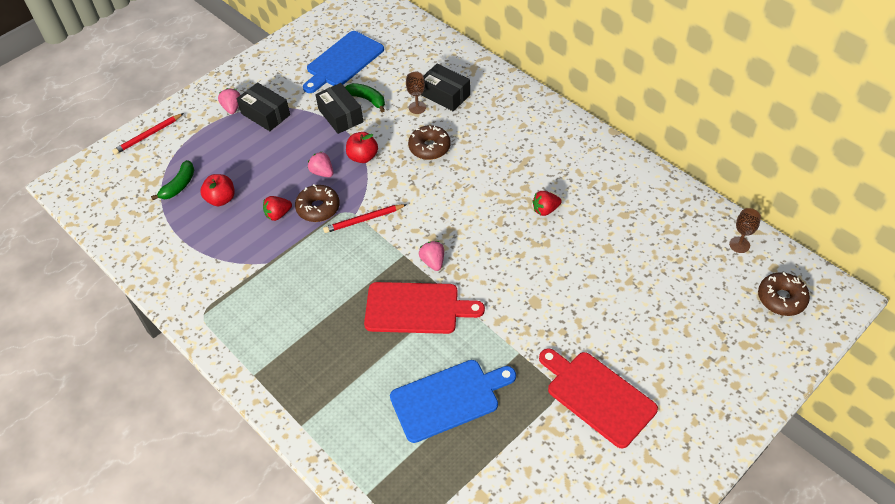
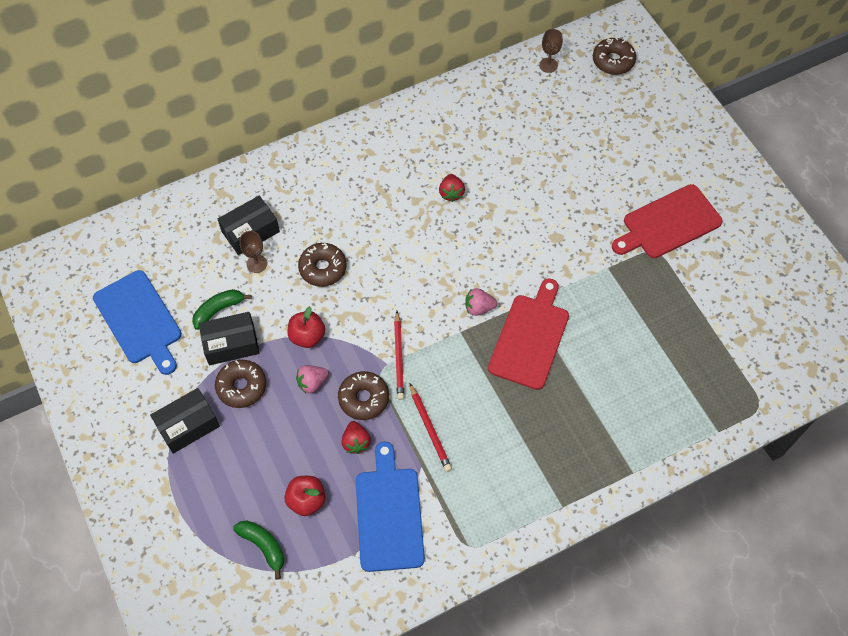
camera: 75 degrees left, 10 degrees up
(148, 135) = (157, 574): red pencil -> red pencil (430, 429)
(232, 108) = (157, 462): pink strawberry -> none
(306, 133) = (241, 387): none -> brown donut
(448, 399) = (639, 338): blue cutting board -> blue cutting board (389, 514)

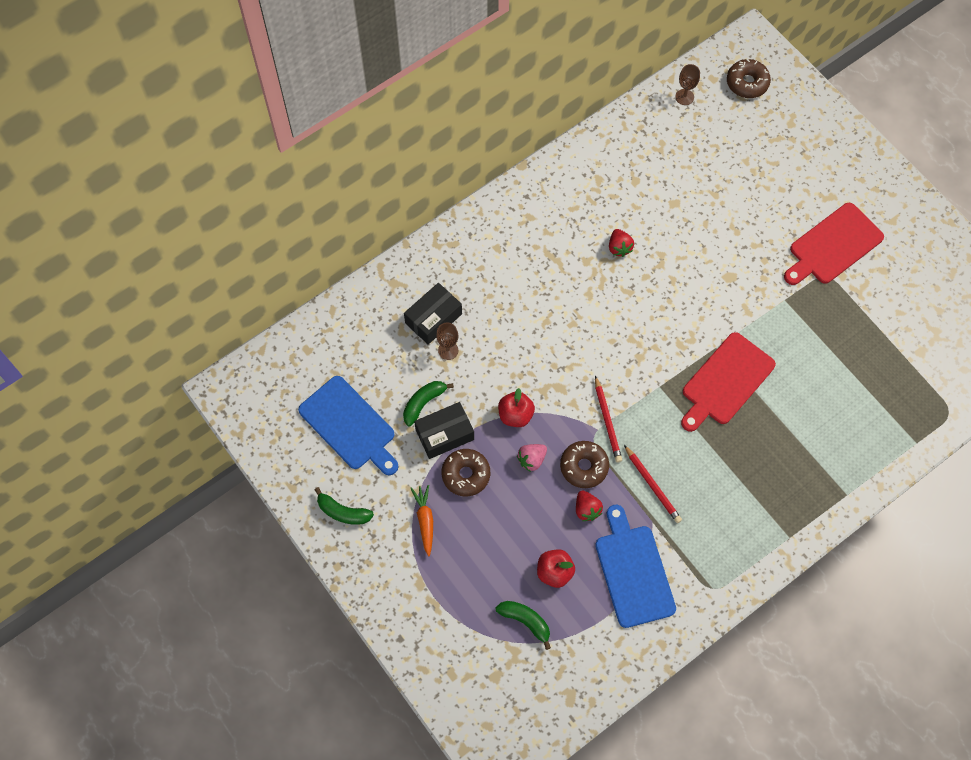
camera: 10 degrees left, 5 degrees up
(108, 403) = (343, 512): none -> green banana
(188, 425) = (425, 520): black box -> orange carrot
(323, 268) = (513, 345): brown donut -> none
(478, 308) = (671, 360): pink strawberry -> none
(530, 338) = (726, 381): red cutting board -> red cutting board turned 150 degrees counterclockwise

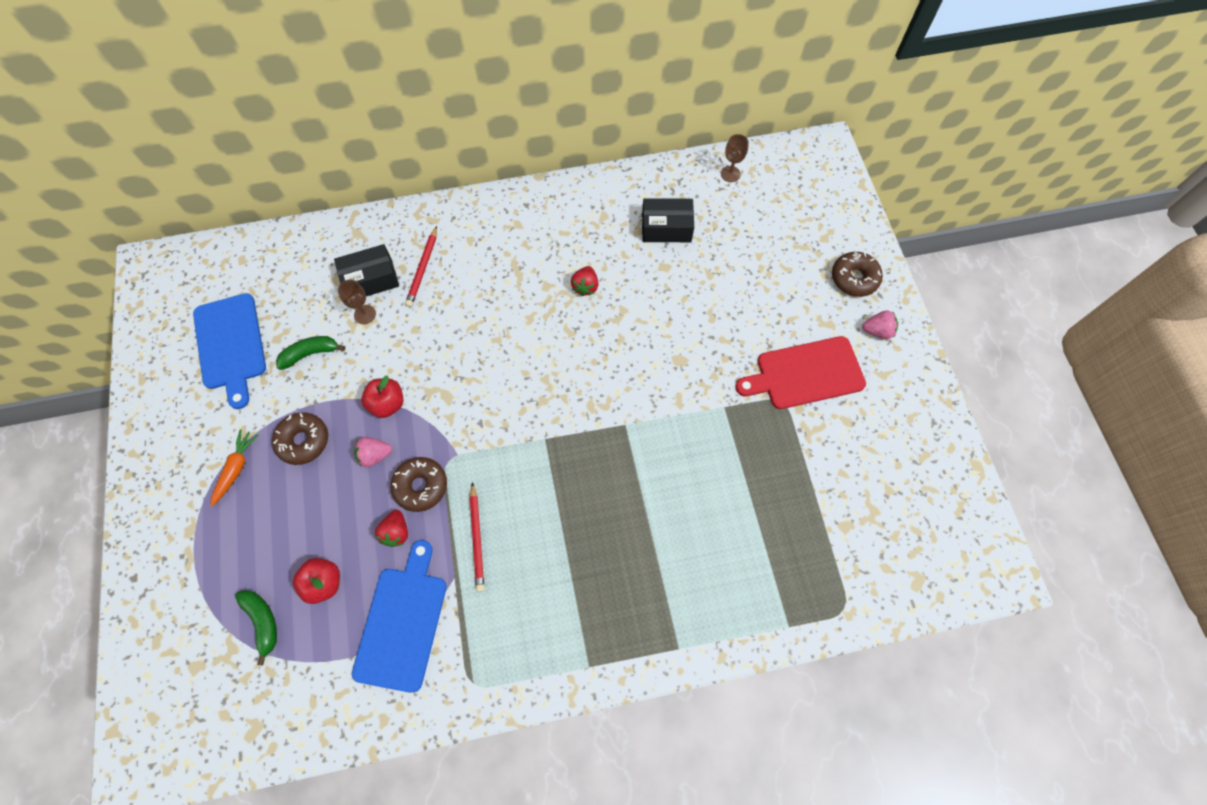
camera: 25 degrees right, 0 degrees up
(343, 512) = (169, 424): green banana -> none
(444, 434) = (309, 392): black box -> black box (666, 228)
(607, 421) = (472, 450): red pencil -> red pencil (423, 269)
(726, 381) = (616, 464): red cutting board -> none
(747, 83) = (800, 184): brown donut -> brown donut (854, 278)
(871, 186) = (877, 331): none -> pink strawberry

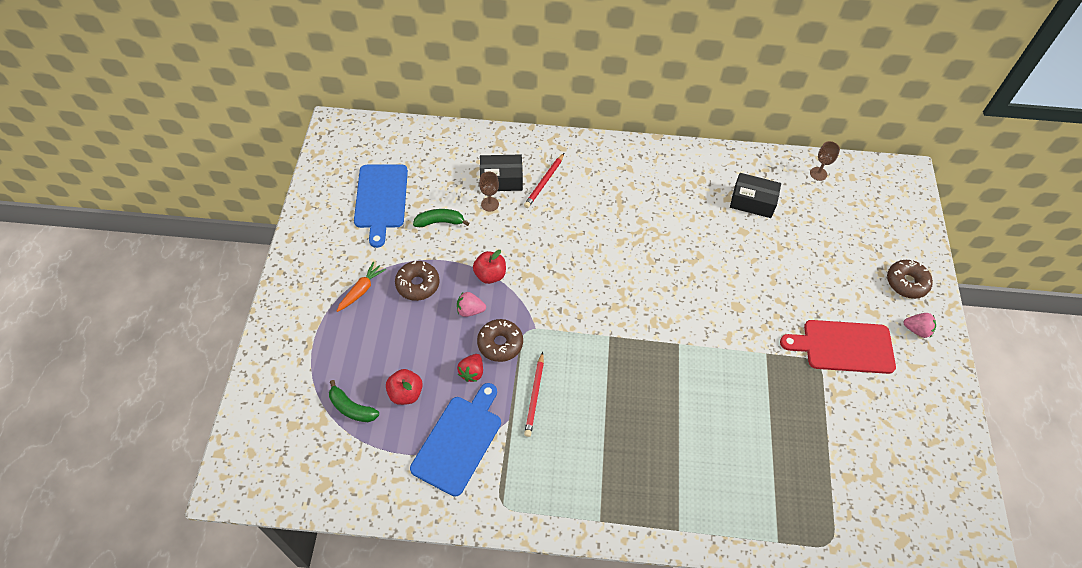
camera: 15 degrees right, 10 degrees down
(262, 622) = (351, 408): green banana -> green banana turned 135 degrees clockwise
(585, 286) = (673, 229): red strawberry -> none

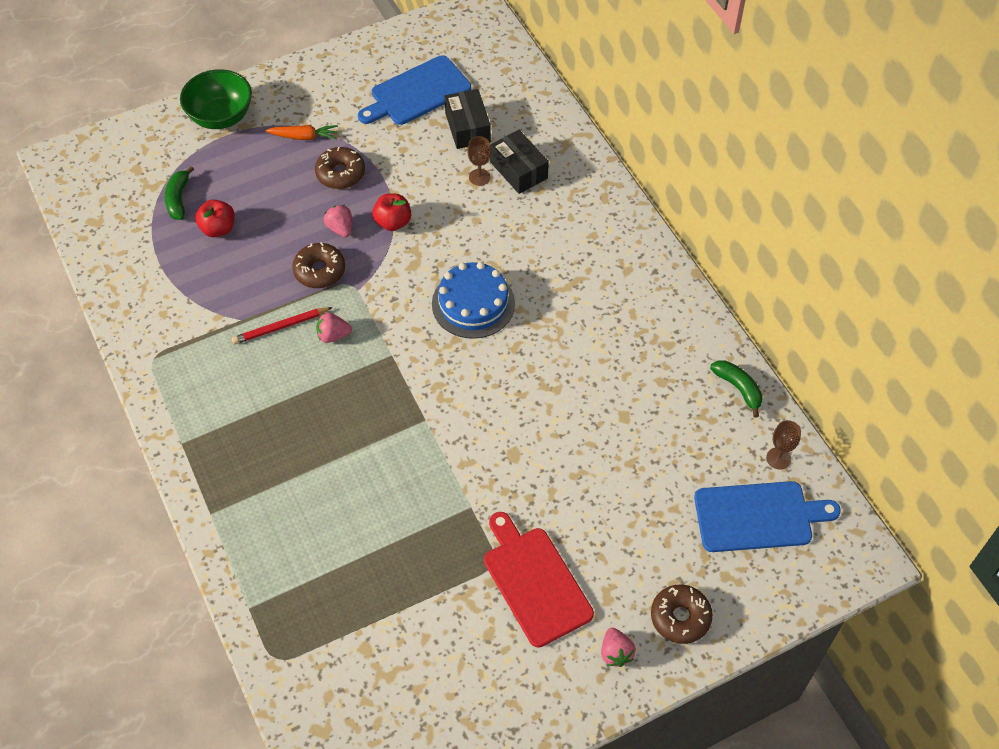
camera: 60 degrees right, 0 degrees up
(291, 336) = (221, 117): none -> green bowl
(440, 222) = (426, 150): green banana -> green banana (738, 388)
(458, 441) = (195, 293): blue cutting board -> blue cutting board (758, 516)
(472, 372) = (273, 265): red strawberry -> none
(544, 182) = (545, 206): red pencil -> none
(566, 364) = (333, 335): none -> pink strawberry
(597, 264) = (473, 303): none -> blue cake
(752, 202) = (676, 408): black box -> black box (467, 127)

